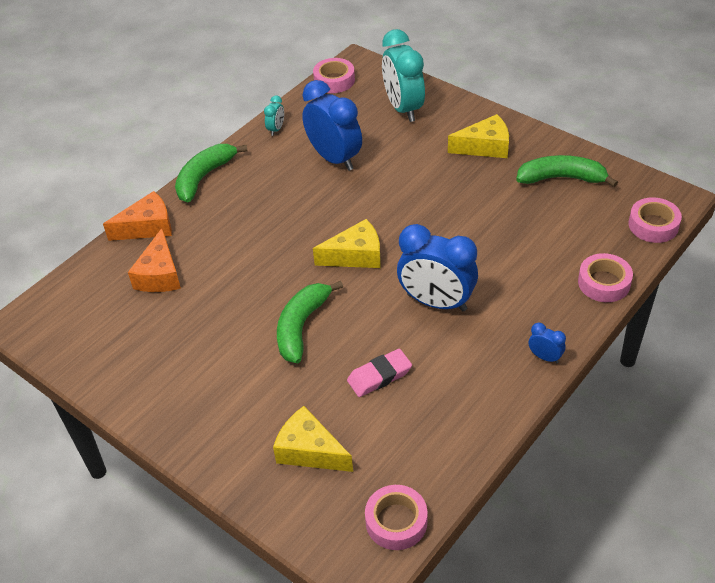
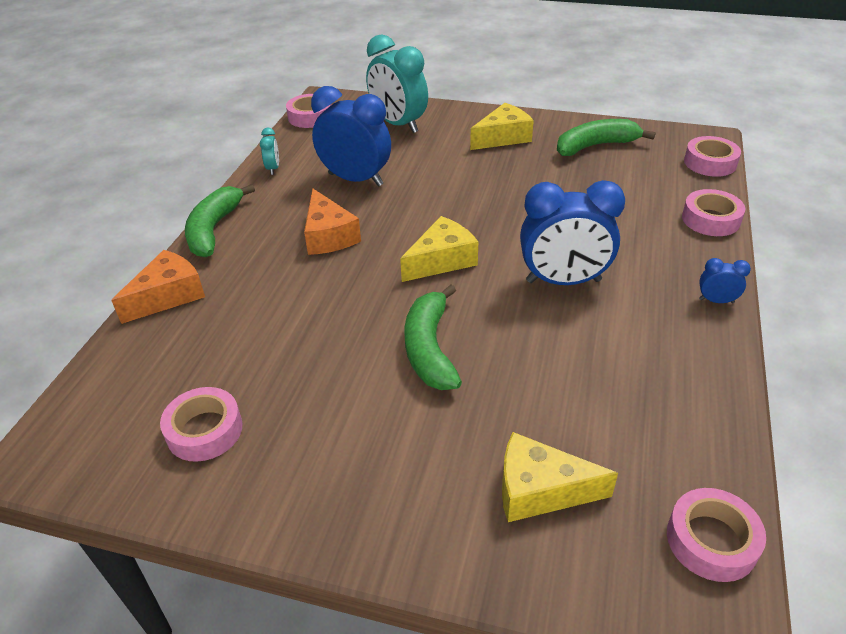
camera: 25 degrees left, 5 degrees down
(126, 338) = (204, 430): none -> pink tape
(160, 275) = (213, 343): orange cheese -> orange cheese (328, 236)
(379, 376) = (559, 374): pink eraser -> none

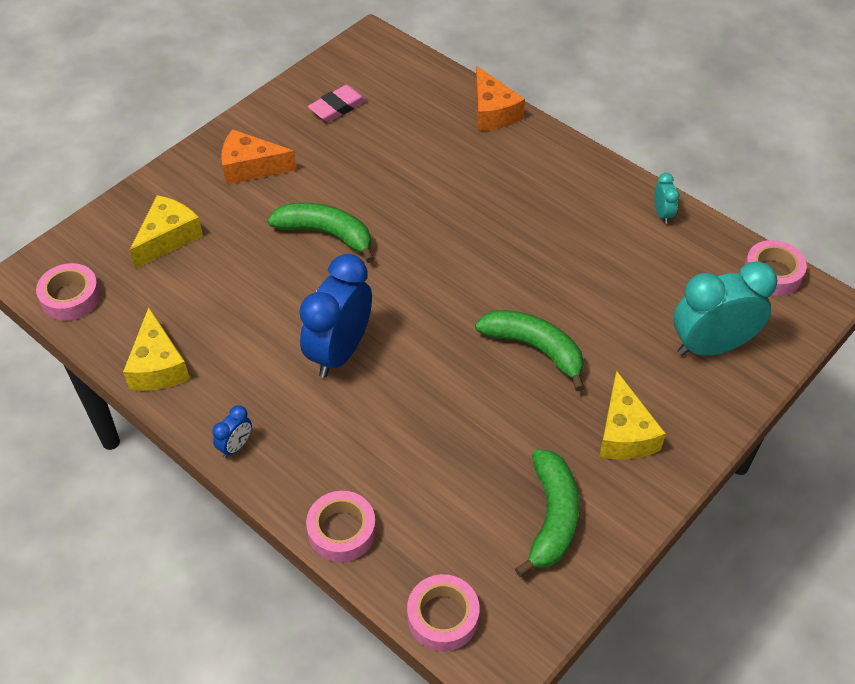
camera: 115 degrees right, 10 degrees up
(204, 430) = (337, 107): pink tape -> pink eraser
(214, 229) = (572, 152): green banana -> green banana (535, 349)
(273, 168) = (662, 214): turquoise clock -> turquoise clock turned 120 degrees counterclockwise
(328, 236) = (514, 221): orange cheese -> orange cheese (250, 167)
(355, 179) = (603, 269): blue clock -> none
(442, 260) = (426, 282): yellow cheese -> yellow cheese (158, 366)

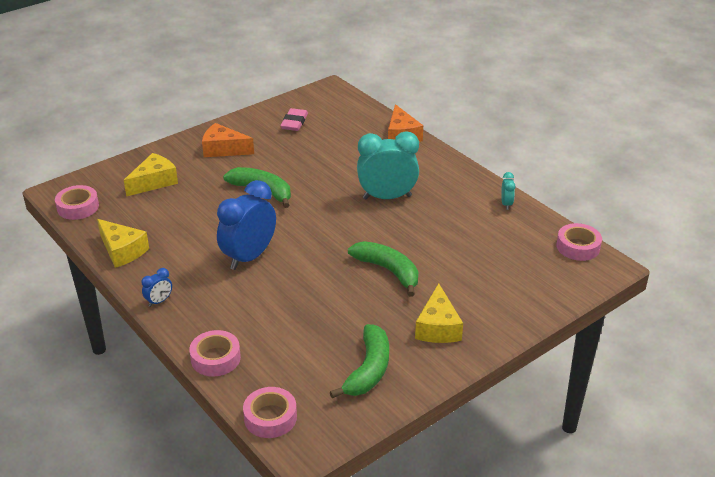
camera: 10 degrees right, 15 degrees down
(158, 366) = (122, 251): yellow cheese -> yellow cheese turned 45 degrees counterclockwise
(337, 107) = (294, 122): pink eraser -> pink eraser turned 45 degrees counterclockwise
(711, 346) = (518, 284): turquoise clock -> turquoise clock (387, 197)

